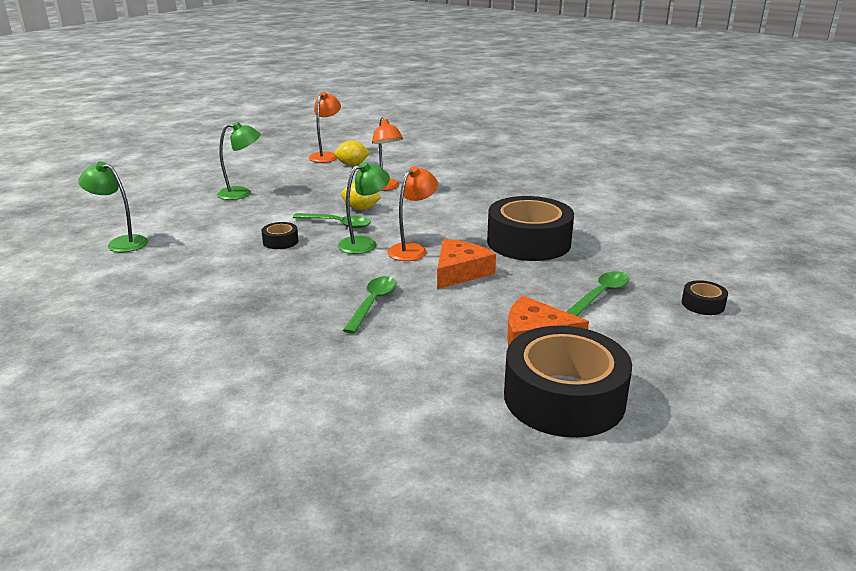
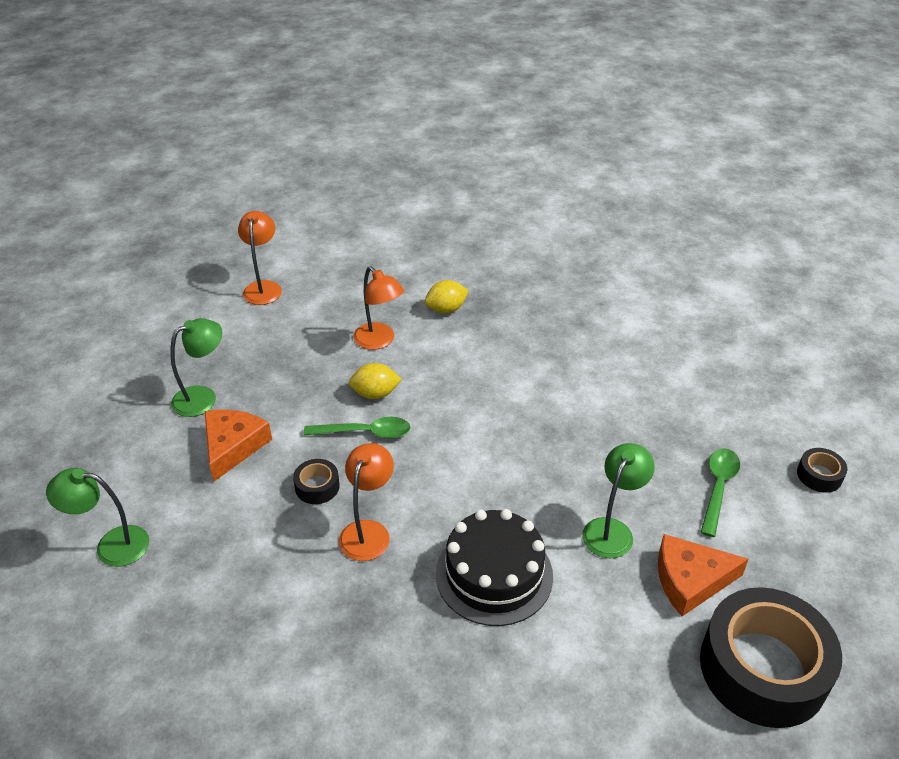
camera: 20 degrees left, 15 degrees up
(352, 165) = (309, 300): yellow lemon -> yellow lemon (446, 309)
(364, 243) = (420, 463): green lamp -> green lamp (612, 530)
(373, 303) = (494, 574): green spoon -> black cake
(412, 249) = (481, 460): orange lamp -> orange lamp (368, 531)
(460, 272) = (556, 489): orange cheese -> orange cheese (233, 446)
(528, 242) = (600, 412): black tape -> none

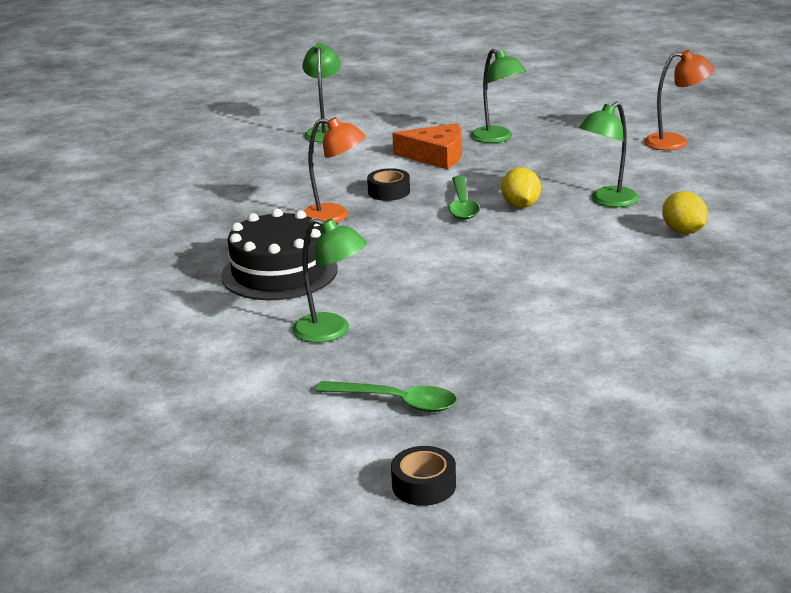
camera: 90 degrees right, 15 degrees down
(379, 341) = (608, 201): orange lamp -> green lamp
(690, 580) = (258, 375): orange cheese -> none
(763, 668) = (139, 412): black tape -> none

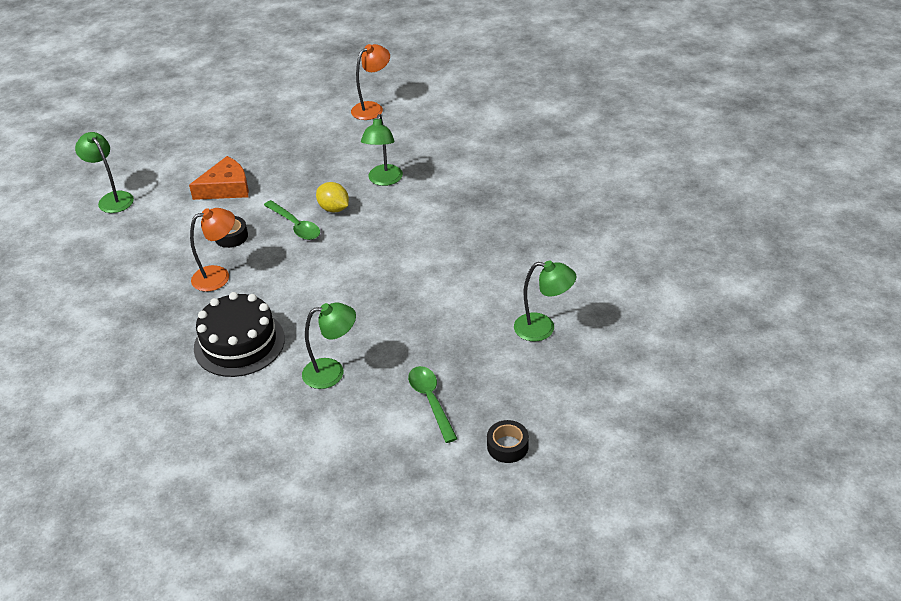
camera: 40 degrees left, 15 degrees up
(396, 402) = (431, 401): green spoon -> green spoon turned 90 degrees counterclockwise
(497, 138) = (251, 152): green lamp -> green lamp (543, 328)
(683, 231) = (453, 186): yellow lemon -> none

